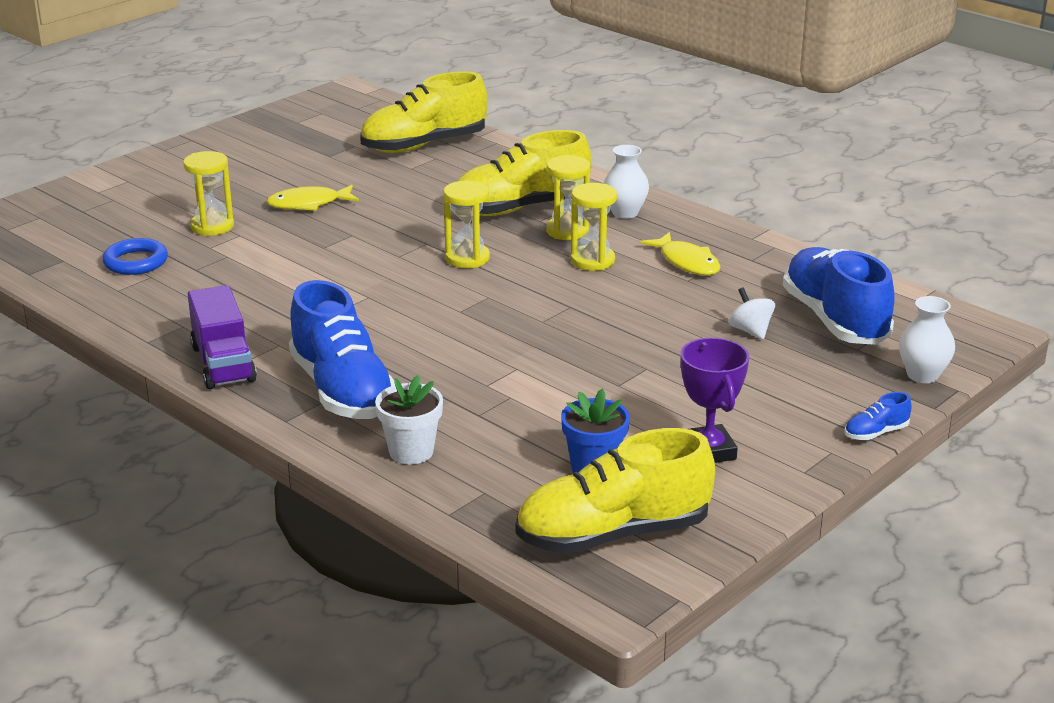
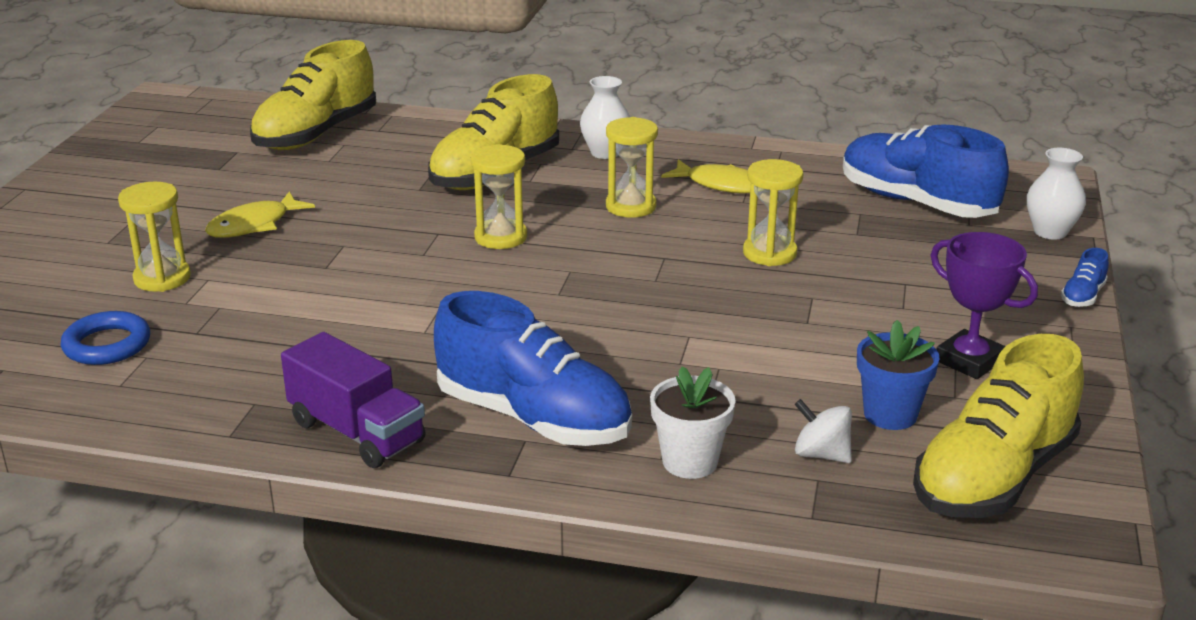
camera: 30 degrees left, 0 degrees up
(567, 231) = (570, 184): yellow hourglass -> yellow hourglass (769, 253)
(750, 331) = (859, 233): white spinning top -> white spinning top (821, 454)

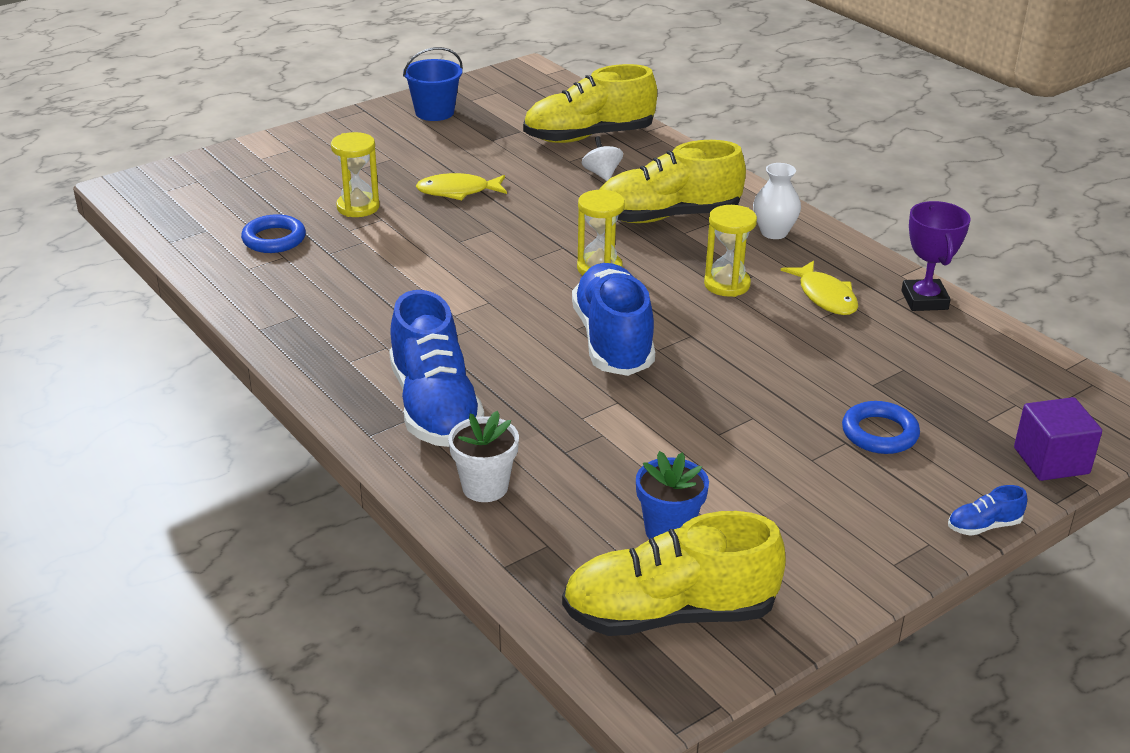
camera: 40 degrees right, 5 degrees up
(114, 165) = (434, 112): none -> blue bucket
(357, 432) = (326, 362): purple truck -> none
(769, 253) = (775, 368): yellow hourglass -> none
(821, 454) = (576, 530): white spinning top -> white spinning top (602, 174)
(916, 203) = (968, 382): blue shoe -> blue shoe (613, 341)
(917, 266) = (879, 433): none -> blue ring
(969, 361) = (795, 525): purple trophy -> purple trophy (924, 300)
(1050, 232) = (1051, 461): white vase -> purple cube

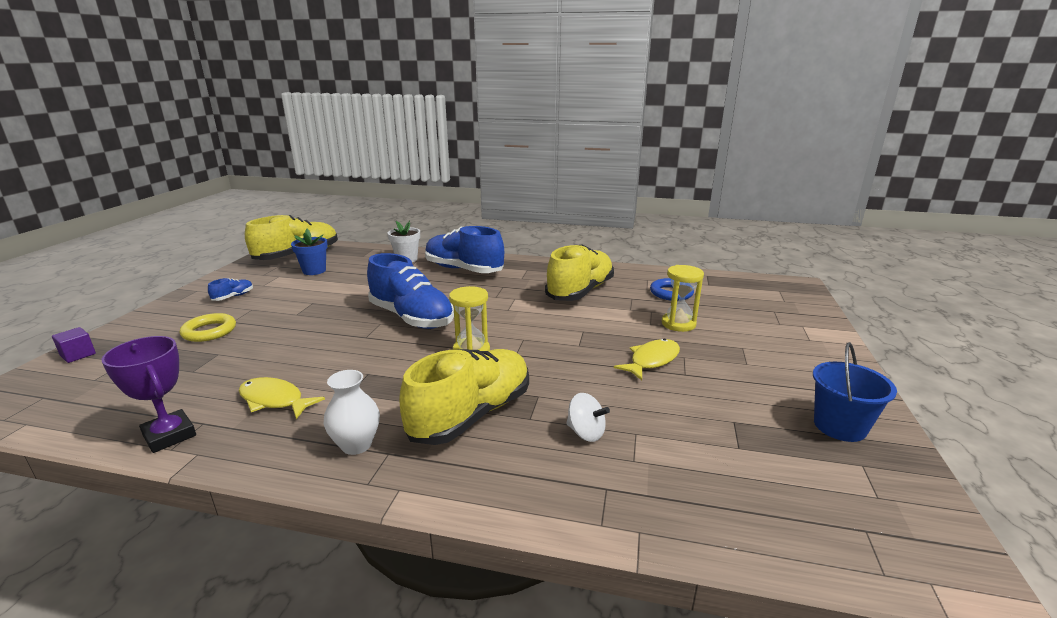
camera: 140 degrees right, 10 degrees down
(589, 136) = (674, 479): yellow shoe -> yellow shoe (580, 292)
(727, 284) = (366, 377): yellow hourglass -> none
(879, 433) = (209, 331): blue ring -> yellow ring
(984, 526) = (141, 314): blue shoe -> blue shoe (233, 297)
(1051, 461) = (78, 355): purple cube -> purple cube, size x0.61

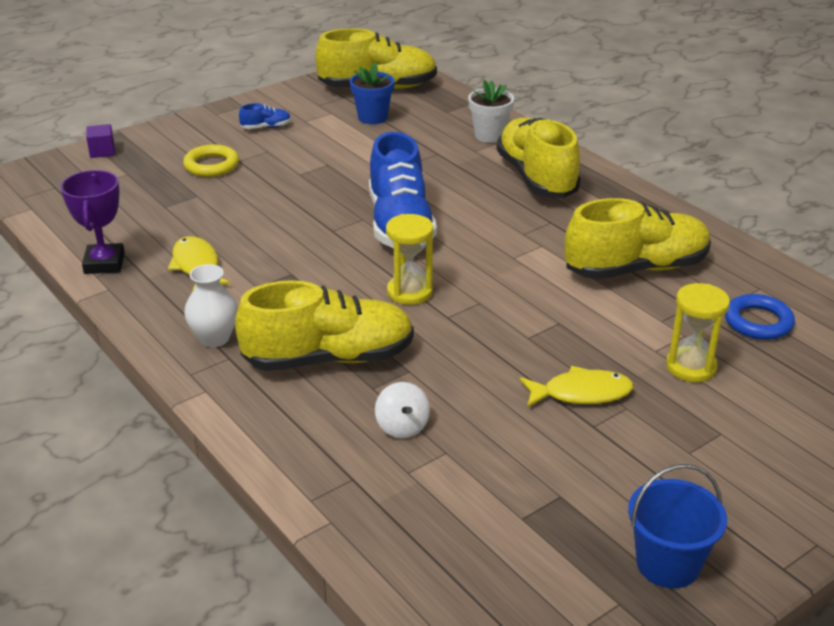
camera: 40 degrees right, 10 degrees up
(463, 270) = (536, 178): blue shoe -> yellow shoe

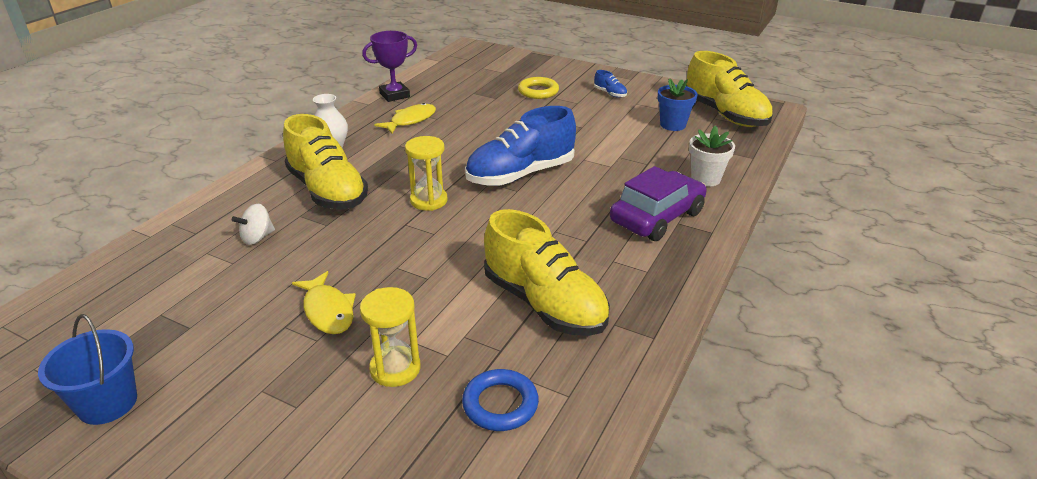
camera: 65 degrees right, 0 degrees up
(102, 151) = (522, 58): purple cube -> none
(536, 178) = (657, 217): yellow shoe -> purple car

